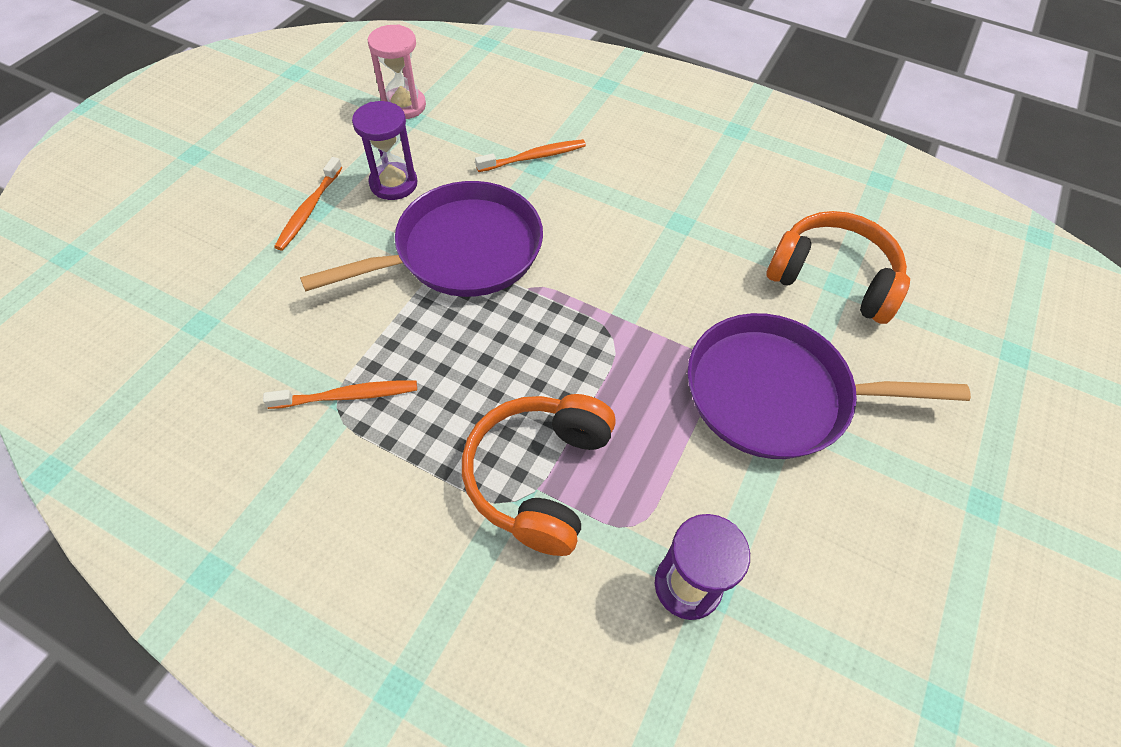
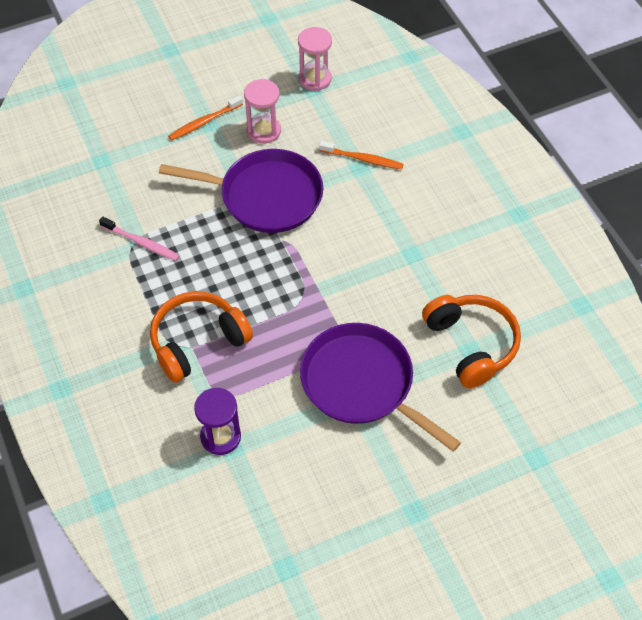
camera: 40 degrees right, 0 degrees up
(347, 396) = (141, 242): orange toothbrush -> pink toothbrush
(393, 183) = (264, 131): purple hourglass -> pink hourglass

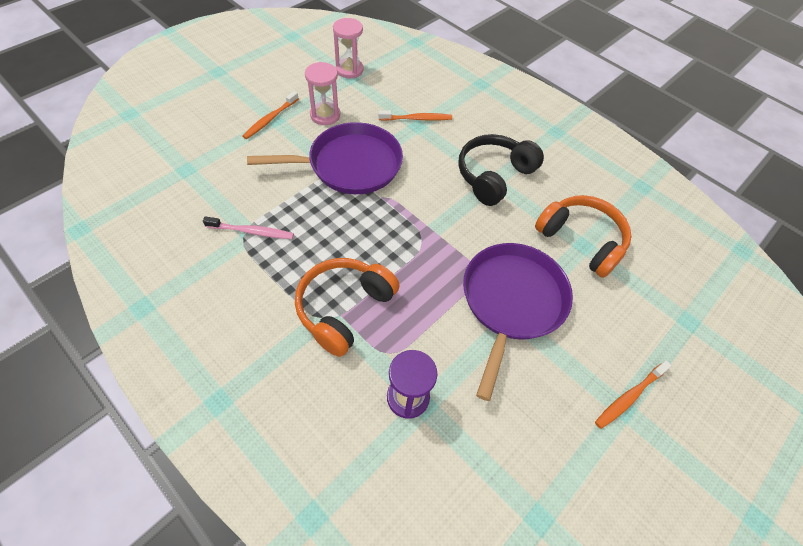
camera: 25 degrees left, 0 degrees up
(361, 383) = (511, 301): purple pan -> purple pan turned 90 degrees clockwise
(415, 248) = (494, 176): none -> black headphones
(427, 503) = (629, 396): none -> orange toothbrush

